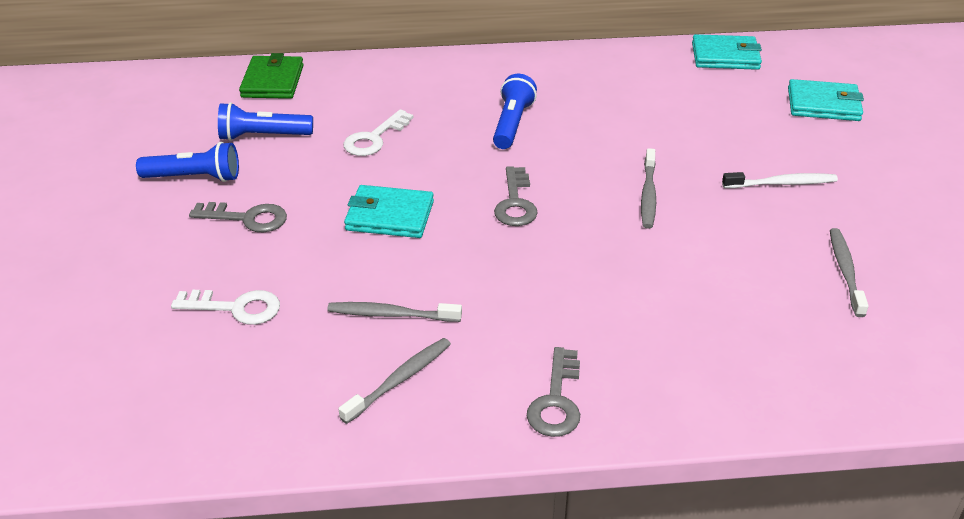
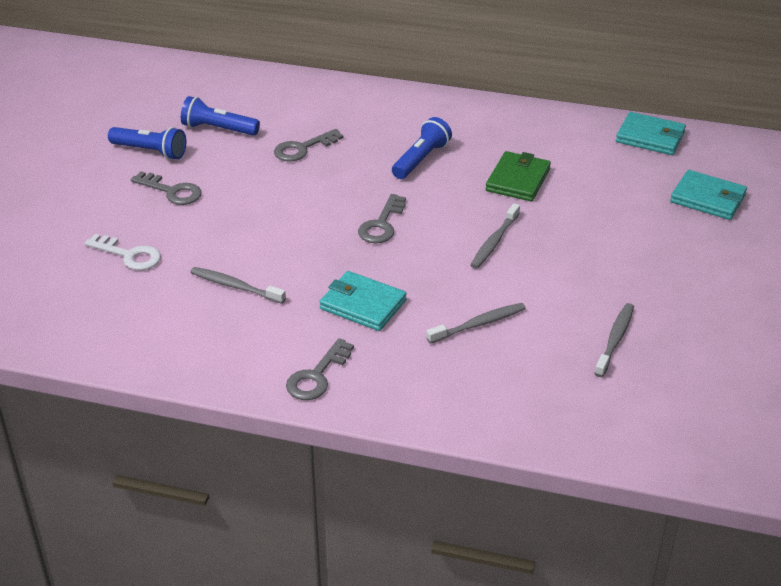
camera: 20 degrees right, 0 degrees up
(272, 81) = (250, 85): green wallet -> green wallet (518, 180)
(374, 138) = (303, 148): white key -> grey key
(390, 216) = (278, 213): turquoise wallet -> turquoise wallet (363, 304)
(399, 380) = (214, 333): grey toothbrush -> grey toothbrush (478, 324)
(782, 183) = (616, 258): white toothbrush -> none

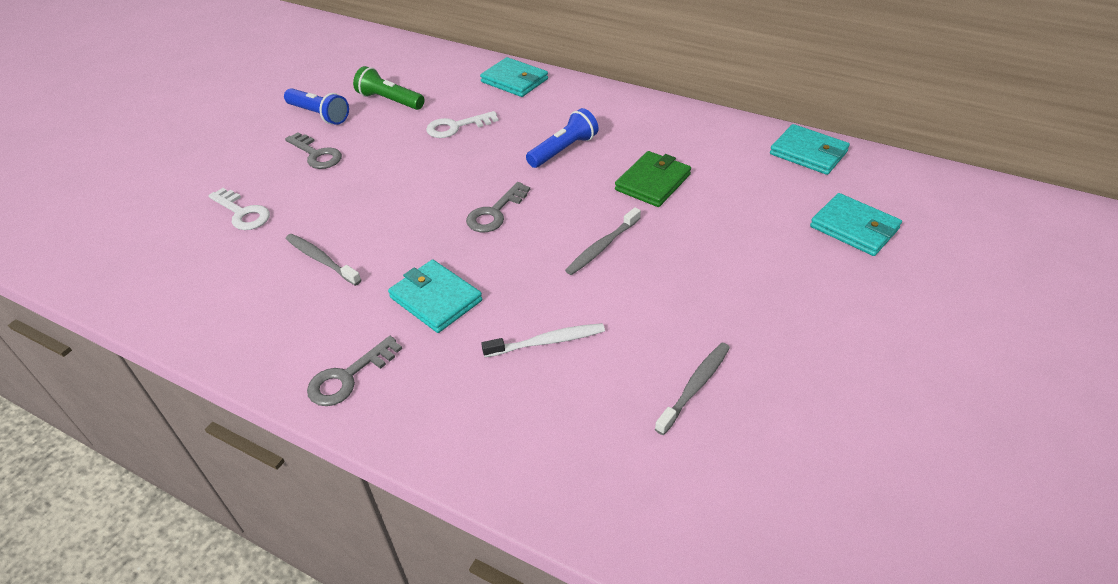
camera: 15 degrees right, 5 degrees up
(218, 129) = (390, 100): blue flashlight -> green flashlight
(303, 148) = (456, 127): grey key -> white key
(340, 95) = (514, 80): none -> turquoise wallet
(478, 324) = (547, 341): grey toothbrush -> white toothbrush

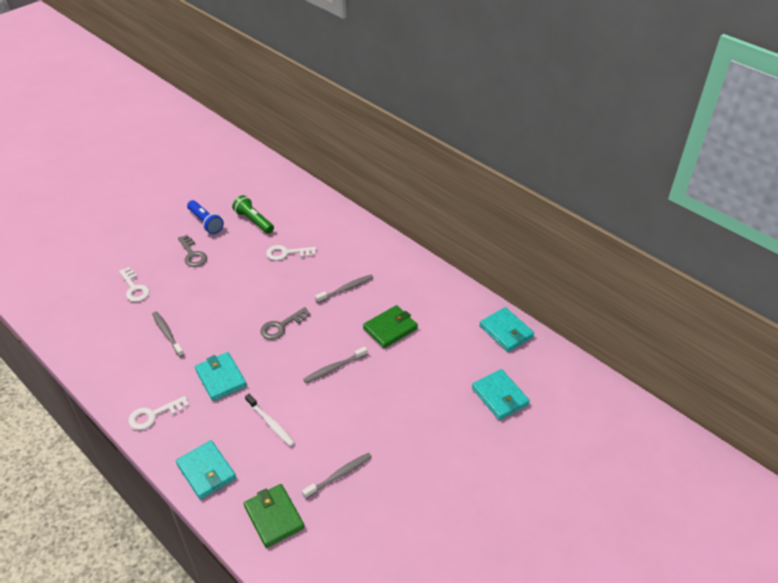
camera: 15 degrees right, 0 degrees up
(348, 377) = (153, 415): grey key -> white key
(514, 80) = (341, 223): turquoise wallet -> turquoise wallet (206, 471)
(547, 341) = (271, 423): white toothbrush -> white toothbrush turned 45 degrees clockwise
(563, 150) = (346, 289): blue flashlight -> grey toothbrush
(627, 478) = (274, 517): none -> green wallet

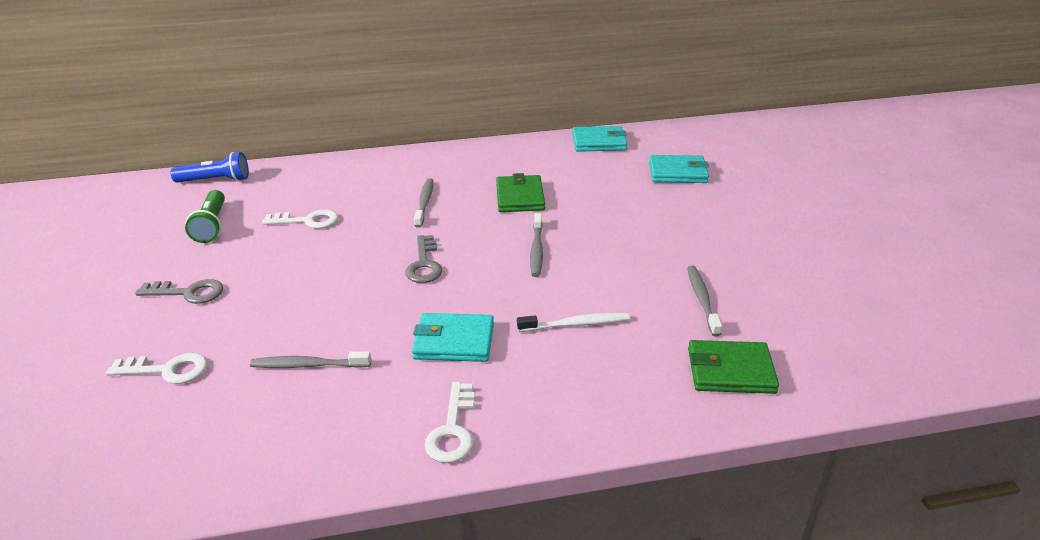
camera: 55 degrees left, 10 degrees down
(205, 222) = (146, 262): blue flashlight -> blue flashlight (215, 180)
(206, 471) = (608, 408): turquoise wallet -> none
(254, 221) = (212, 225): green flashlight -> green flashlight turned 90 degrees counterclockwise
(287, 253) = (307, 221): white key -> white key turned 120 degrees counterclockwise

